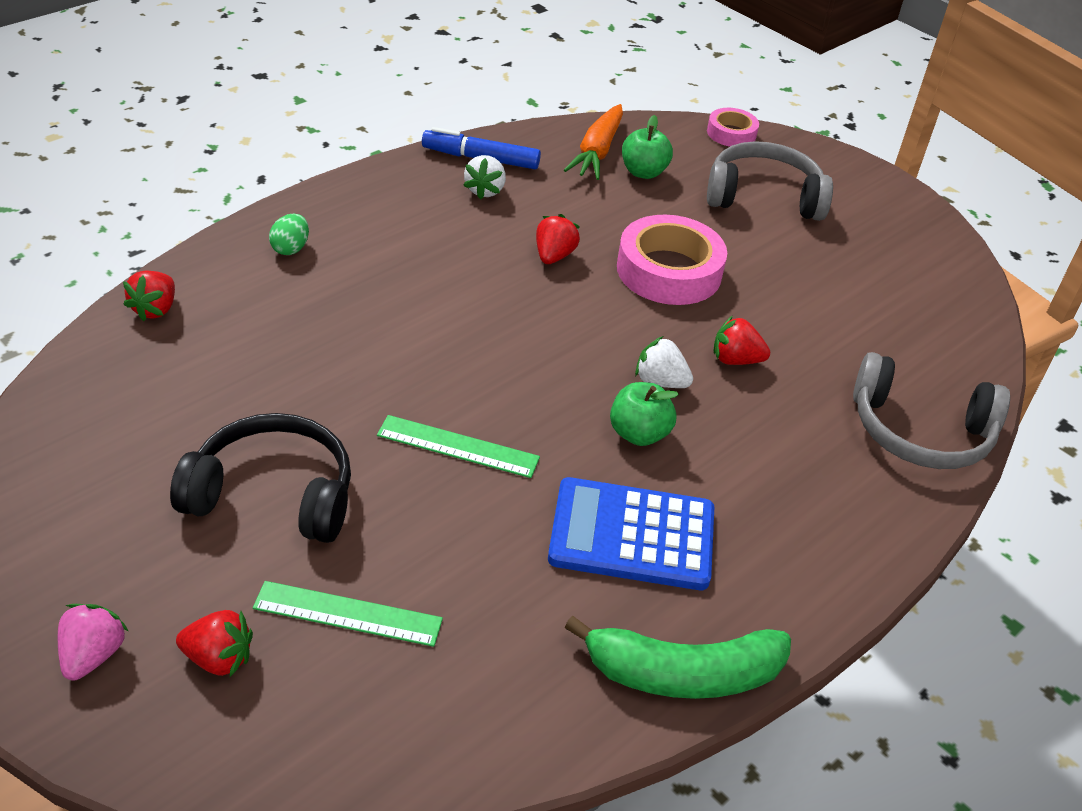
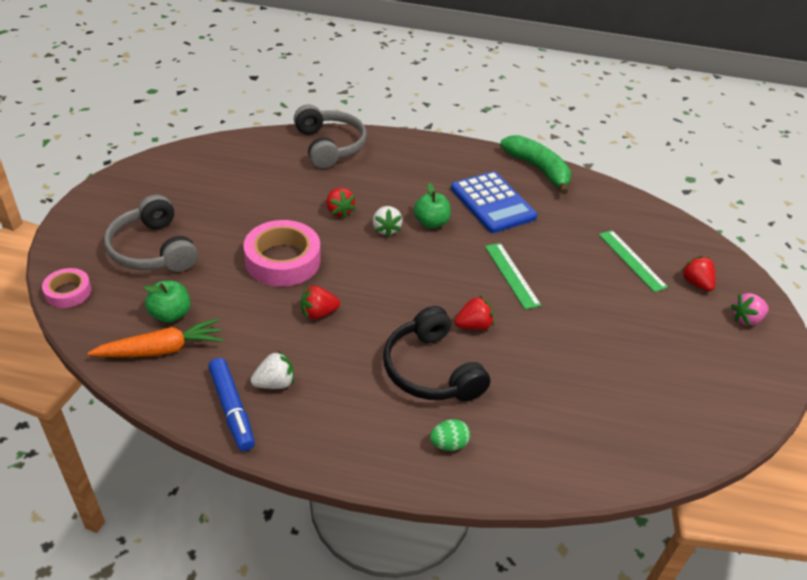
camera: 125 degrees left, 0 degrees up
(155, 309) = (578, 468): red strawberry -> red strawberry (473, 325)
(273, 494) = (616, 319): black headphones -> black headphones (431, 370)

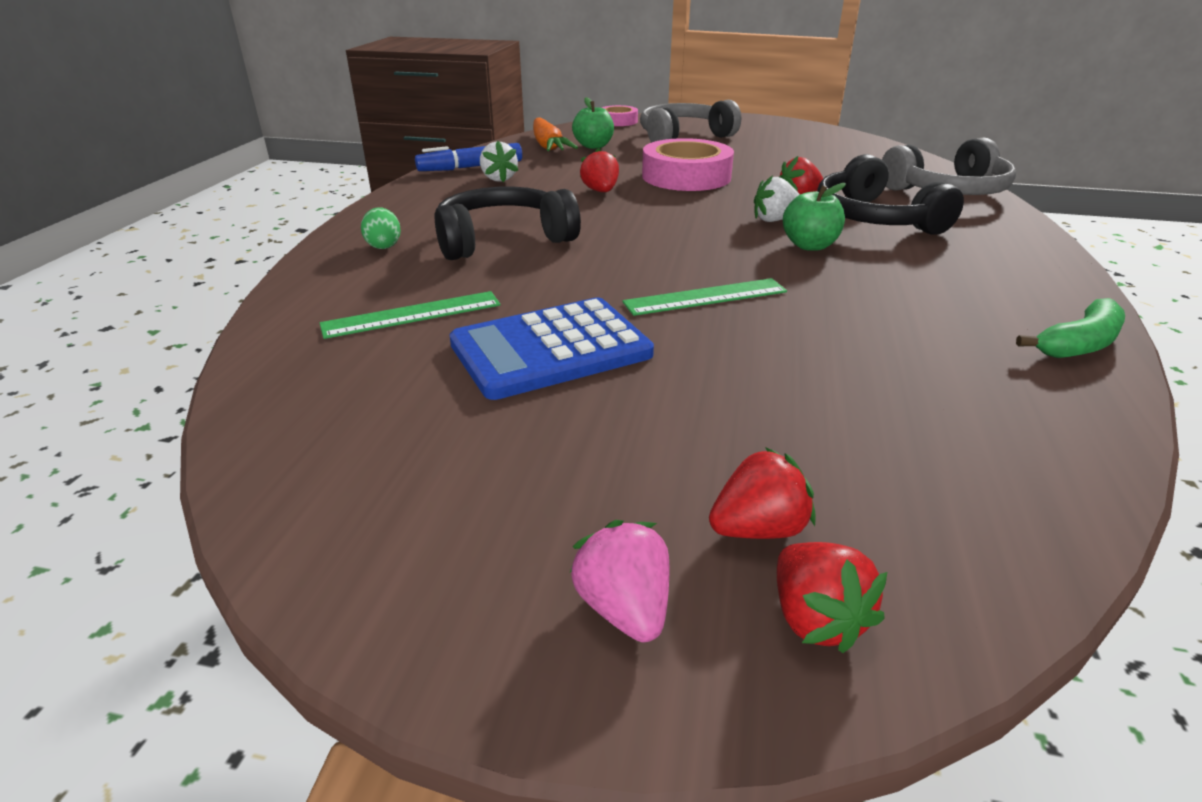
camera: 95 degrees right, 10 degrees down
(383, 187) = (875, 218): none -> black headphones
(473, 325) = (583, 265): red strawberry -> red strawberry (815, 619)
(493, 203) = (904, 292): blue calculator -> blue calculator (550, 349)
(538, 169) = (1078, 344): green banana -> green banana, size x0.66
(632, 260) = (808, 431): green ruler -> green ruler (412, 314)

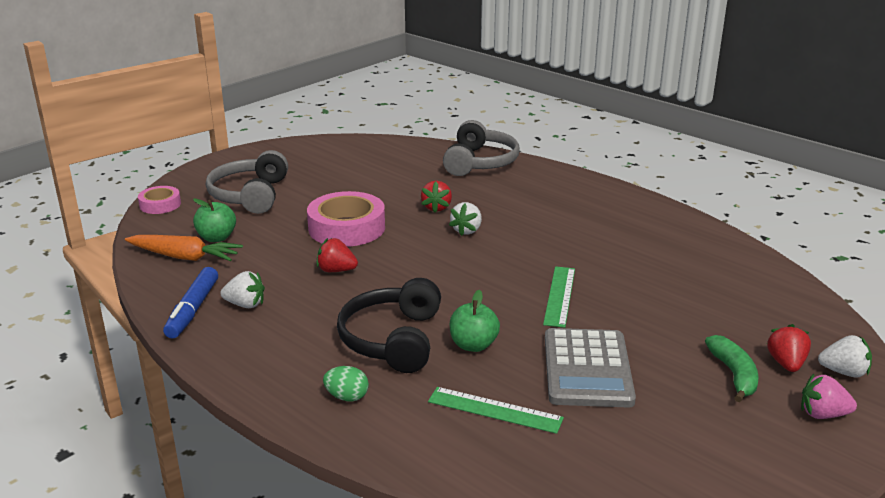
camera: 60 degrees left, 5 degrees down
(412, 314) = (495, 410): green ruler -> green ruler turned 75 degrees counterclockwise
(550, 349) = (587, 369): blue calculator -> grey calculator
(809, 246) = (518, 237): green apple -> green apple (473, 345)
(815, 619) = (843, 372): red strawberry -> white strawberry
(875, 218) = (498, 201): black headphones -> none
(1078, 344) = (687, 224): green banana -> green banana (734, 375)

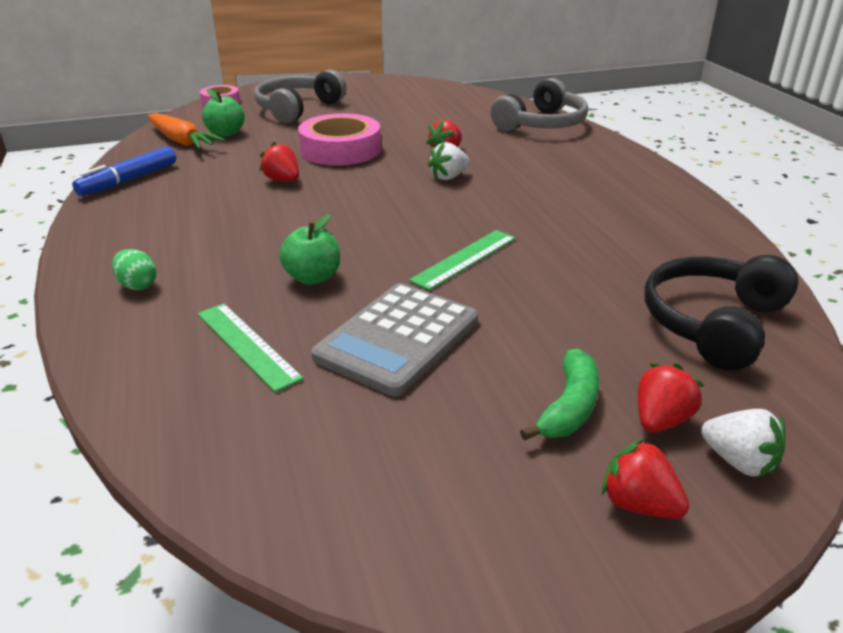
camera: 30 degrees right, 5 degrees up
(245, 304) = (172, 187): white strawberry -> none
(392, 340) = (247, 250): black headphones -> black headphones (713, 323)
(822, 414) = (639, 504): pink strawberry -> red strawberry

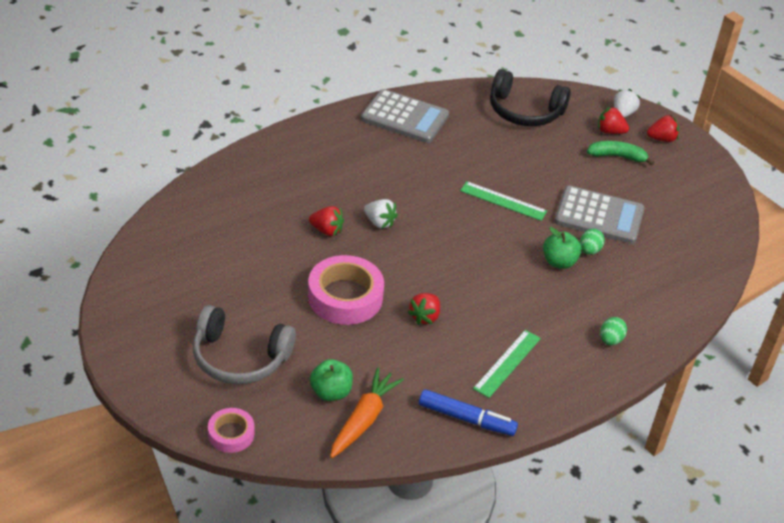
camera: 110 degrees left, 10 degrees up
(247, 345) = (637, 270): green ruler -> green ruler (507, 363)
(321, 309) = (589, 250): none -> green egg
(542, 124) = (238, 179): grey headphones -> none
(639, 504) = (662, 139): red strawberry -> red strawberry turned 120 degrees counterclockwise
(671, 217) = (404, 117): none -> grey calculator

